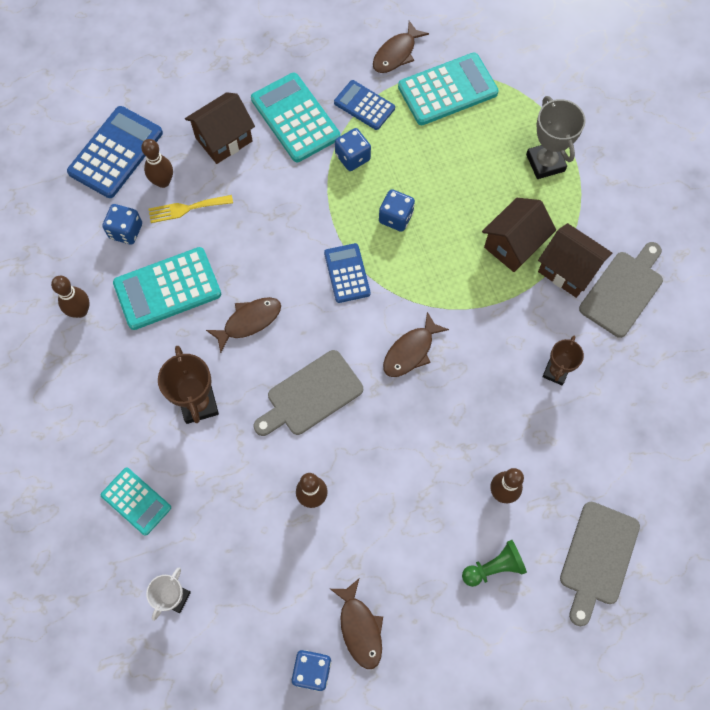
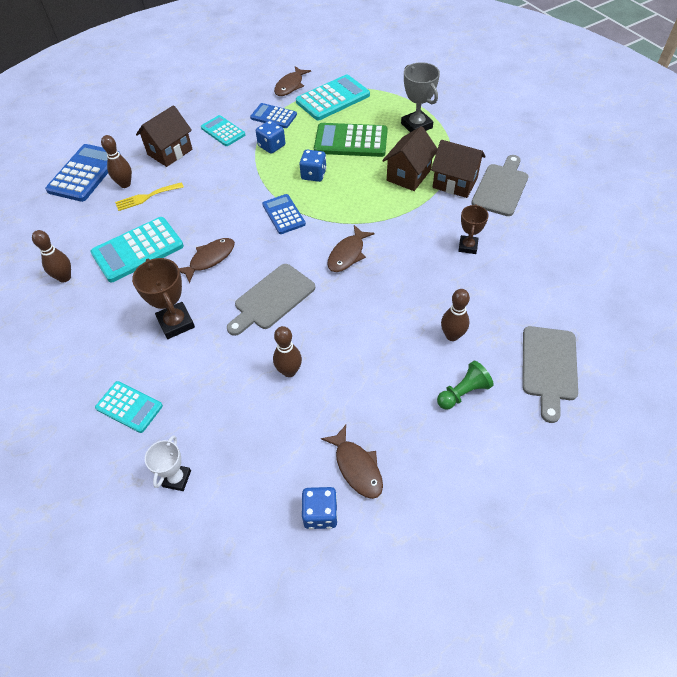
camera: 10 degrees left, 15 degrees down
(126, 231) = (98, 219): blue dice -> none
(295, 118) = (223, 131): turquoise calculator -> turquoise calculator, size x0.61
(454, 171) = (351, 141): none -> green calculator

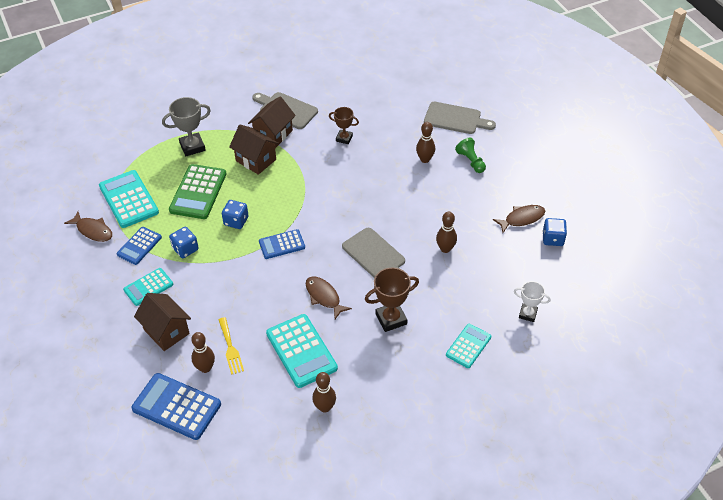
camera: 85 degrees left, 5 degrees down
(348, 254) = (337, 207): brown fish -> none

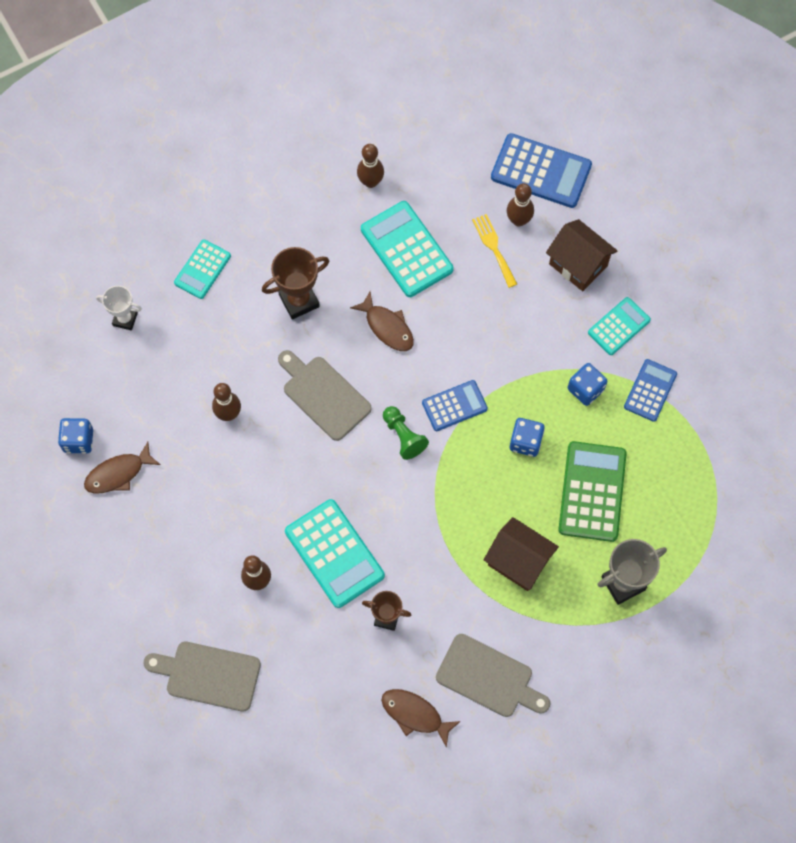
camera: 175 degrees right, 20 degrees up
(93, 230) = (723, 412): brown fish -> brown fish (415, 714)
(128, 199) = (690, 471): turquoise calculator -> turquoise calculator (334, 553)
(273, 134) = (500, 619): brown house -> none
(471, 161) = (187, 581): green pawn -> green pawn (403, 436)

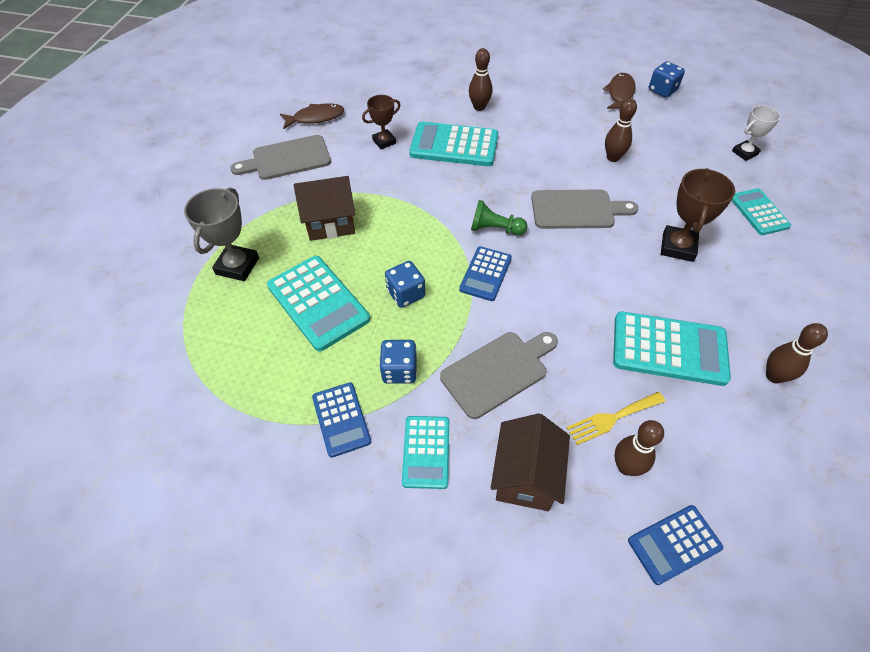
camera: 135 degrees right, 15 degrees down
(208, 675) = (449, 63): grey cutting board -> grey cutting board (498, 371)
(387, 327) = (600, 282): brown fish -> none
(494, 247) = (612, 418): yellow fork -> yellow fork turned 135 degrees clockwise
(541, 171) = (674, 544): blue calculator -> blue calculator, size x0.61
(578, 265) = (525, 476): brown house -> brown house turned 75 degrees counterclockwise
(592, 491) = (318, 302): green calculator -> turquoise calculator

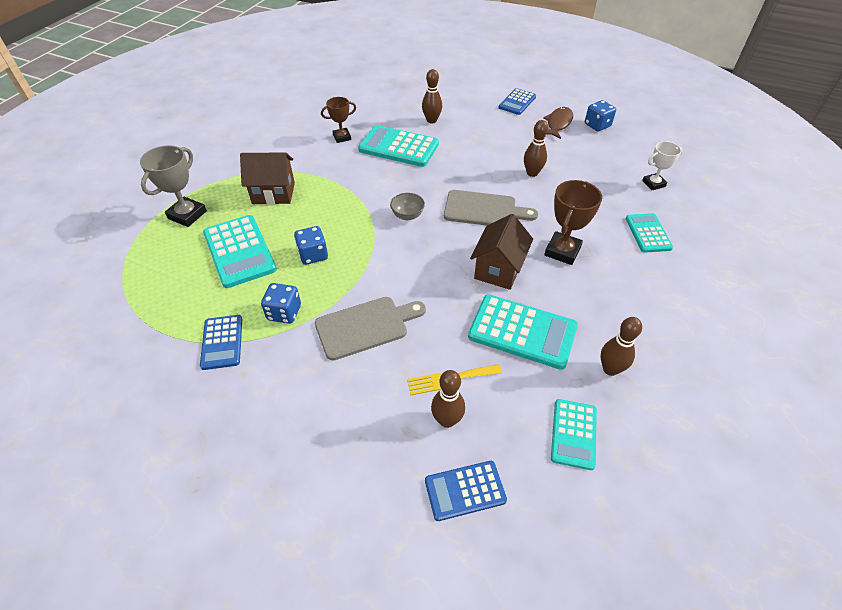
camera: 10 degrees right, 5 degrees down
(287, 159) = (258, 141): grey cutting board -> none
(315, 118) = (293, 113): brown fish -> none
(426, 452) = (281, 379): turquoise calculator -> turquoise calculator (574, 434)
(485, 274) = (386, 249): blue calculator -> blue calculator (517, 102)
(495, 229) = (407, 215): green pawn -> grey bowl
(525, 476) = (356, 412): brown house -> brown house (498, 269)

